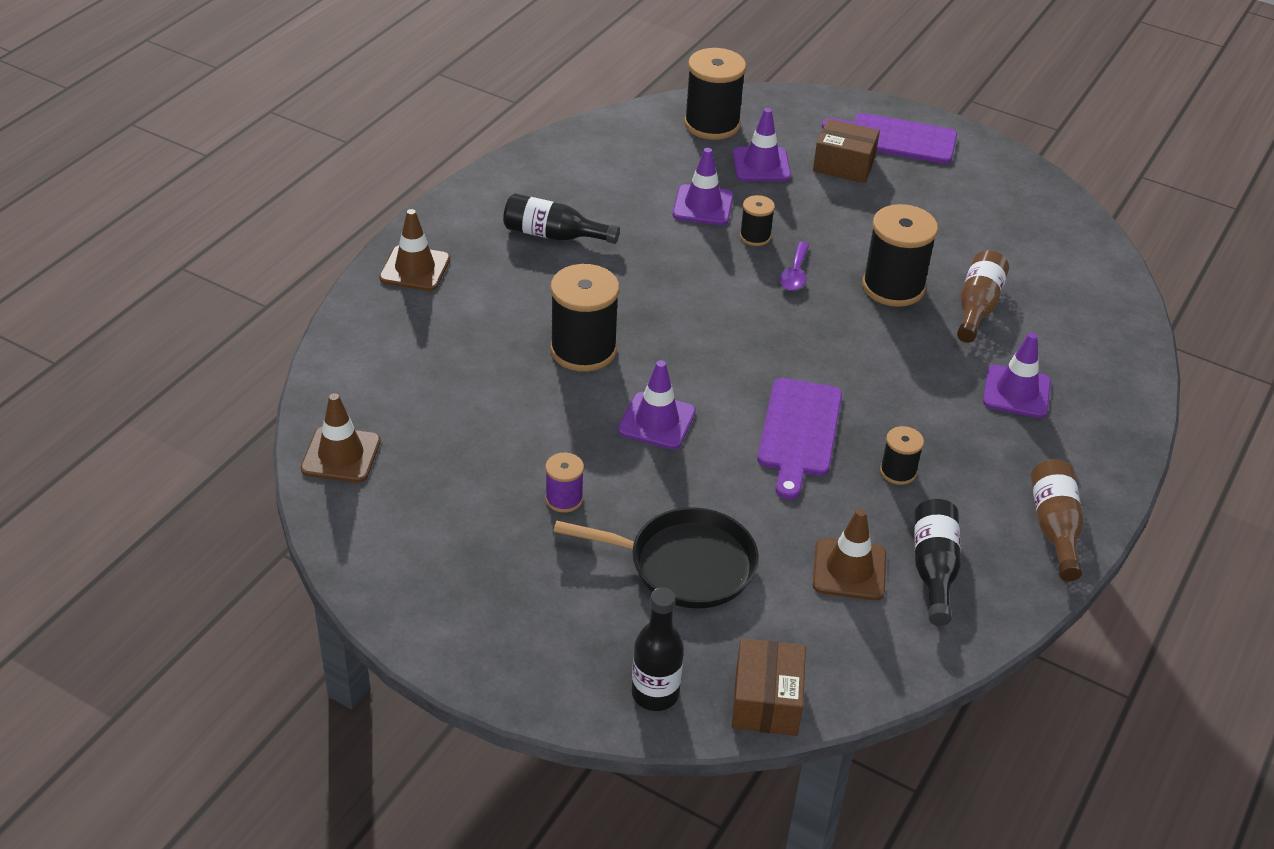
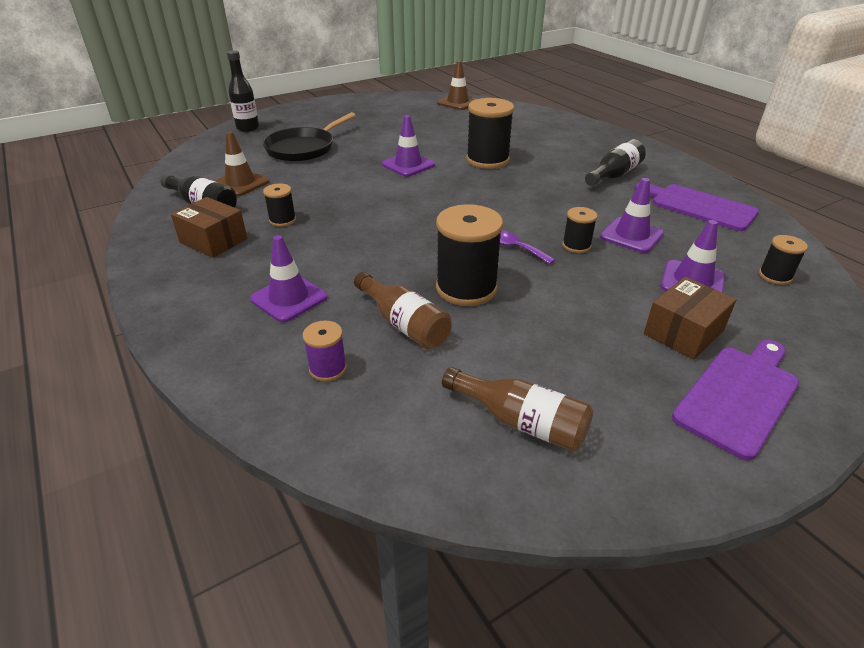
camera: 120 degrees right, 5 degrees down
(415, 269) = (596, 135): brown traffic cone -> none
(564, 499) = (378, 134): purple spool -> purple spool (328, 368)
(712, 124) = (775, 276): black spool -> black spool, size x0.52
(766, 701) = (207, 145): brown box -> brown box (213, 241)
(799, 432) = (353, 200): purple cutting board -> purple cutting board (698, 206)
(1054, 528) = (164, 257): brown bottle -> brown bottle (521, 421)

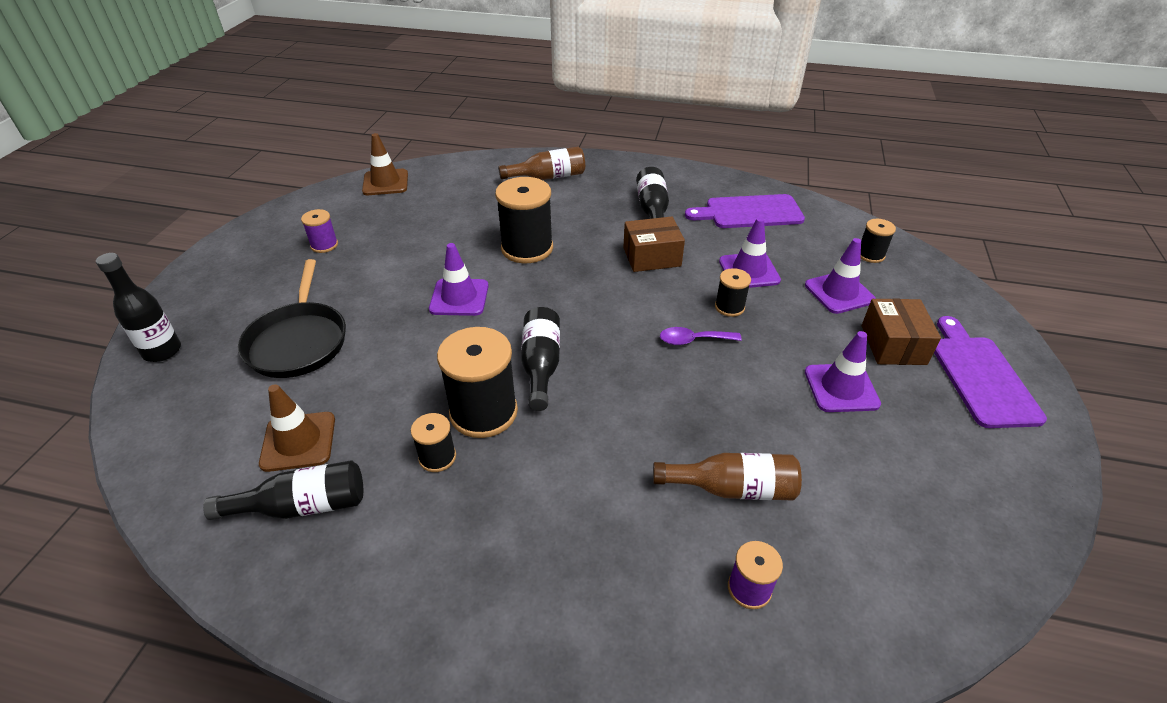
camera: 45 degrees left, 5 degrees up
(213, 241) = (401, 543): brown box -> brown box (652, 257)
(289, 298) = (600, 546): purple traffic cone -> purple traffic cone (841, 388)
(379, 117) = (324, 245): none -> purple spool
(398, 212) = (541, 365): none -> black bottle
(466, 288) = (720, 412): black spool -> black spool (483, 412)
(521, 421) = (924, 507): brown bottle -> brown bottle (548, 177)

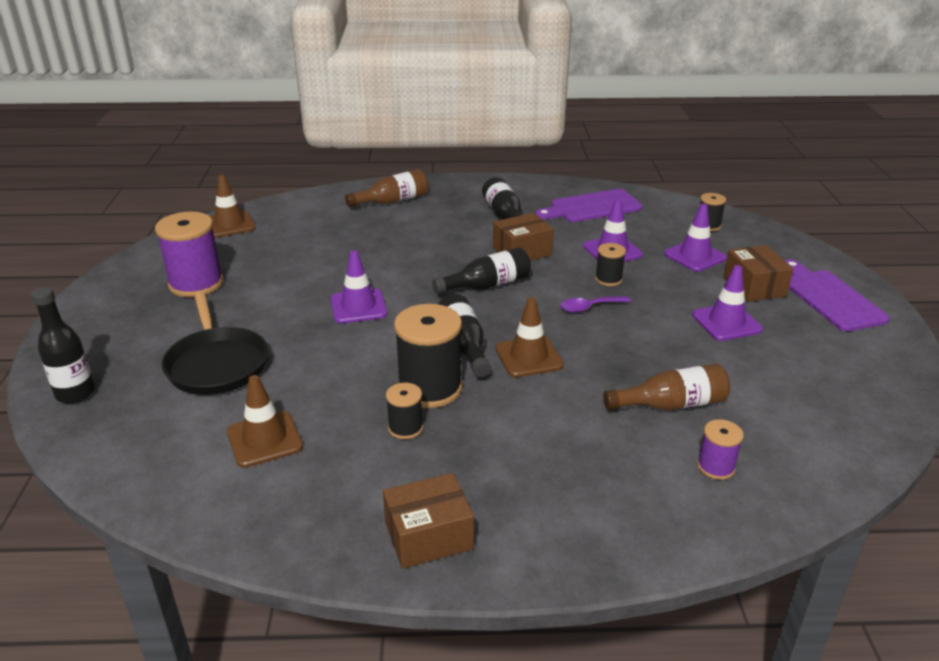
camera: 15 degrees left, 10 degrees down
(302, 506) = (298, 485): black bottle -> black bottle (487, 285)
(324, 245) = (196, 284): purple spool -> purple spool, size x1.94
(398, 604) = (429, 536): none -> brown box
(527, 248) = (402, 260): black spool -> none
(602, 392) = (529, 357): none -> brown traffic cone

